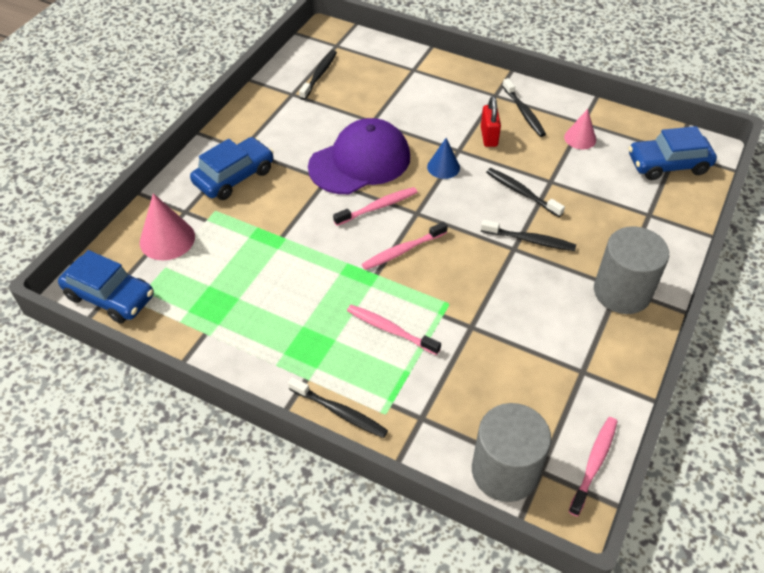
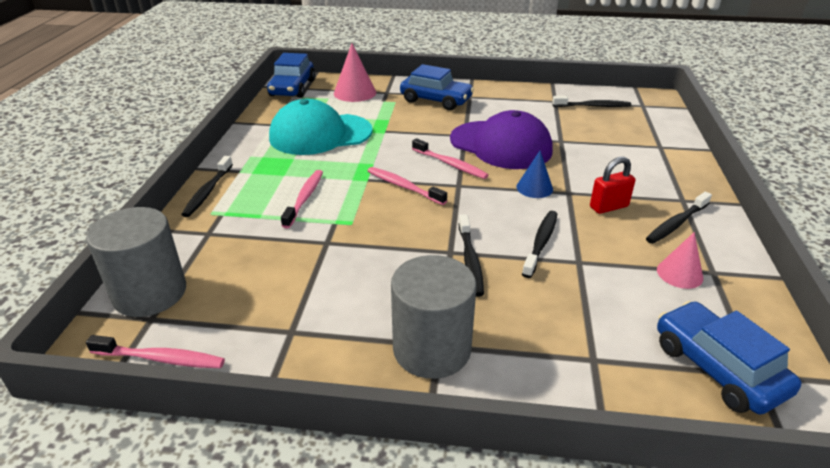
camera: 70 degrees right, 15 degrees down
(259, 292) = (320, 134): none -> turquoise cap

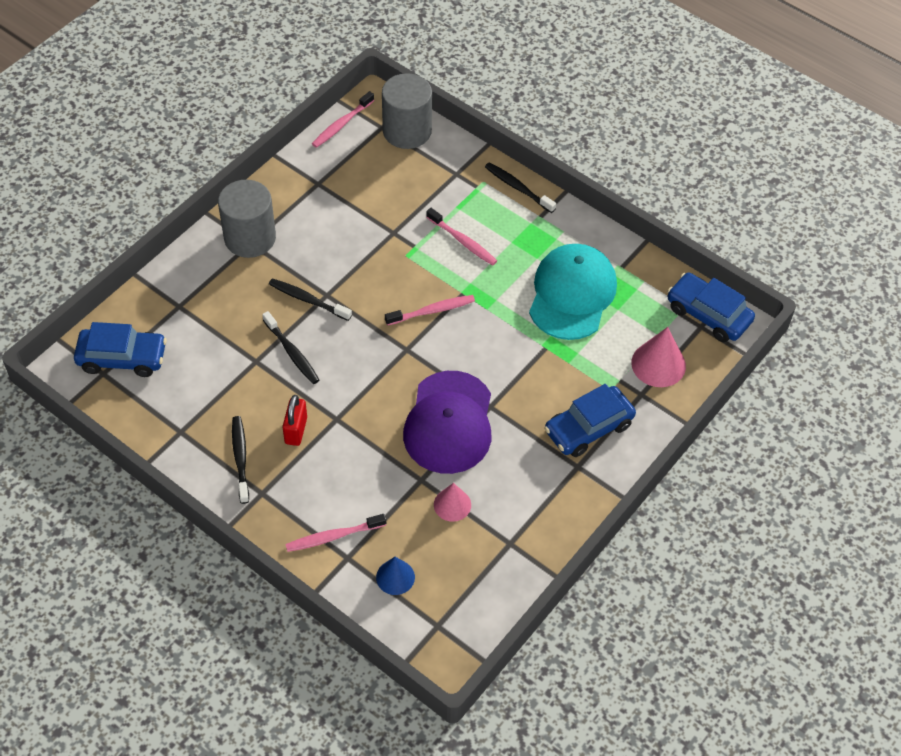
camera: 120 degrees right, 20 degrees up
(450, 164) = (443, 362): pink toothbrush -> pink toothbrush (333, 536)
(501, 145) = (449, 423): purple cap -> purple cap turned 60 degrees counterclockwise
(534, 188) = (361, 399): blue cone -> blue cone (395, 577)
(593, 106) = (470, 570): black toothbrush -> none
(679, 274) = (196, 409): pink cone -> pink cone (452, 504)

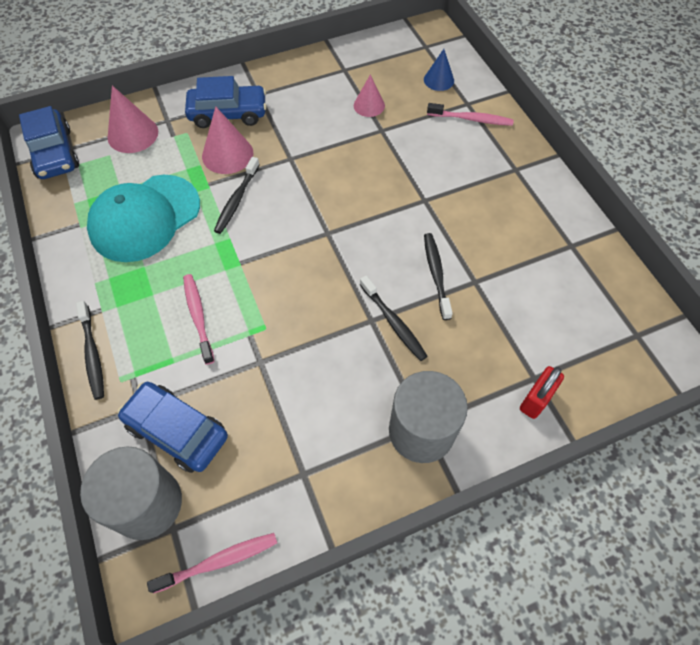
camera: 150 degrees left, 5 degrees up
(122, 358) = (613, 342): blue car -> blue car (177, 431)
(240, 458) = (524, 201): black toothbrush -> black toothbrush (237, 200)
(296, 430) = (465, 204): red padlock -> red padlock (536, 399)
(432, 311) = (280, 258): pink toothbrush -> none
(449, 423) = (332, 159): purple cap -> none
(552, 383) = (227, 154): none -> pink cone

